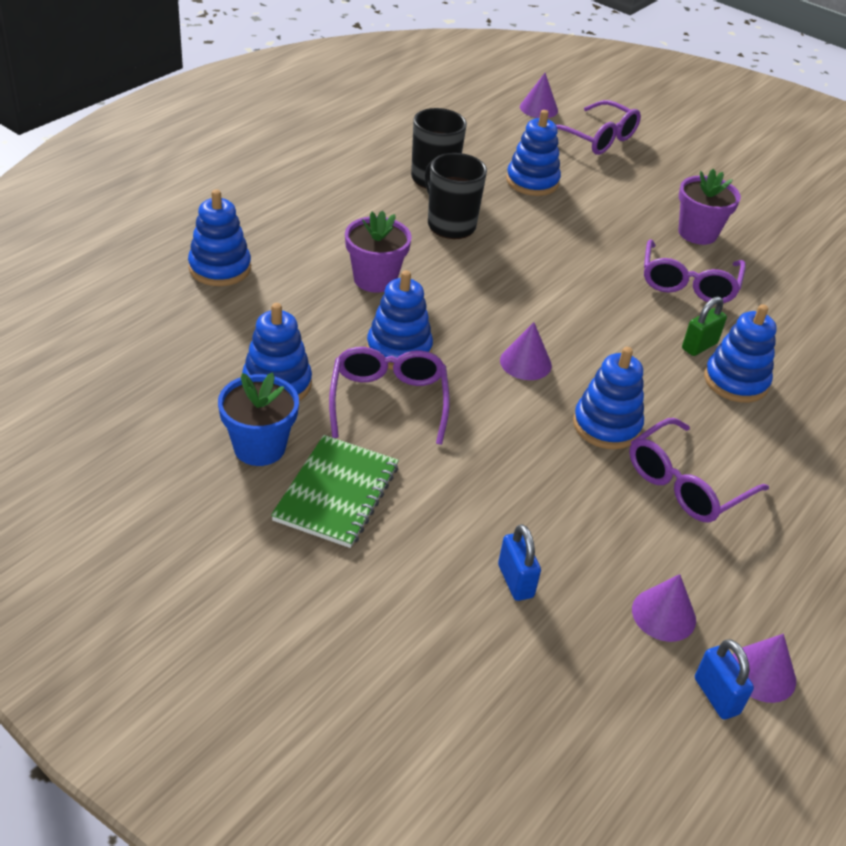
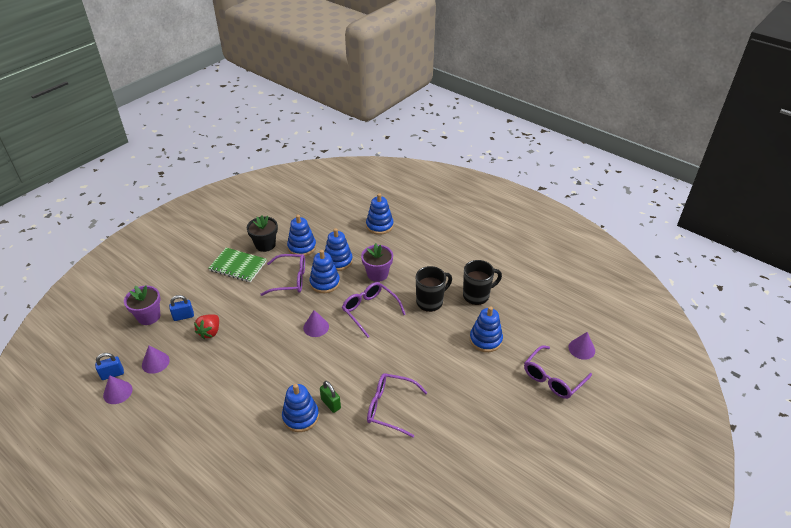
camera: 95 degrees right, 0 degrees up
(259, 447) = (265, 245): blue flower pot -> black flower pot
(559, 525) = (210, 332): none -> red strawberry
(606, 425) = (269, 354): blue stacking toy -> blue stacking toy (338, 261)
(686, 484) = (227, 381): purple glasses -> purple glasses (370, 311)
(697, 233) = (447, 421): purple flower pot -> purple flower pot (149, 316)

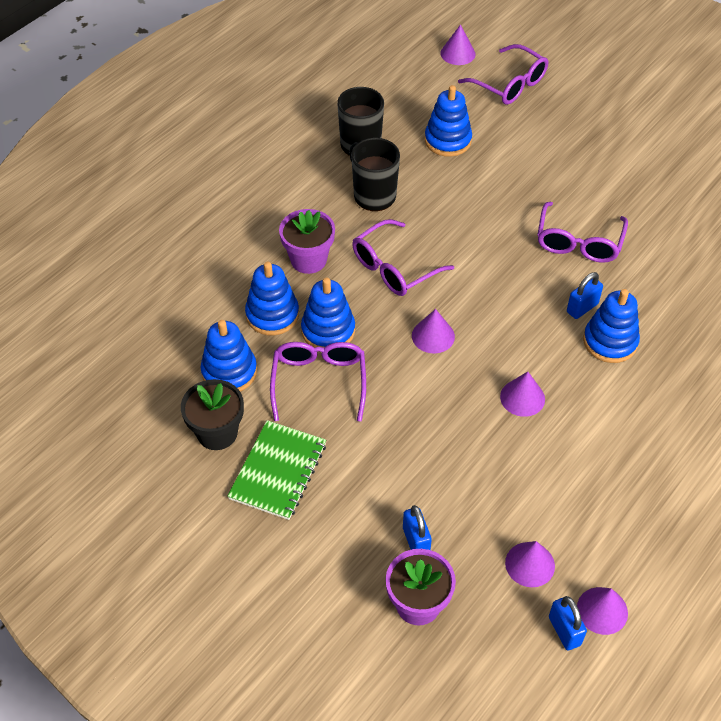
camera: 90 degrees left, 10 degrees up
(210, 332) = (453, 489): red strawberry -> none
(264, 366) = (522, 397): none -> purple cone
(331, 404) = (582, 308): green padlock -> blue padlock
(379, 226) = (179, 259): blue stacking toy -> none

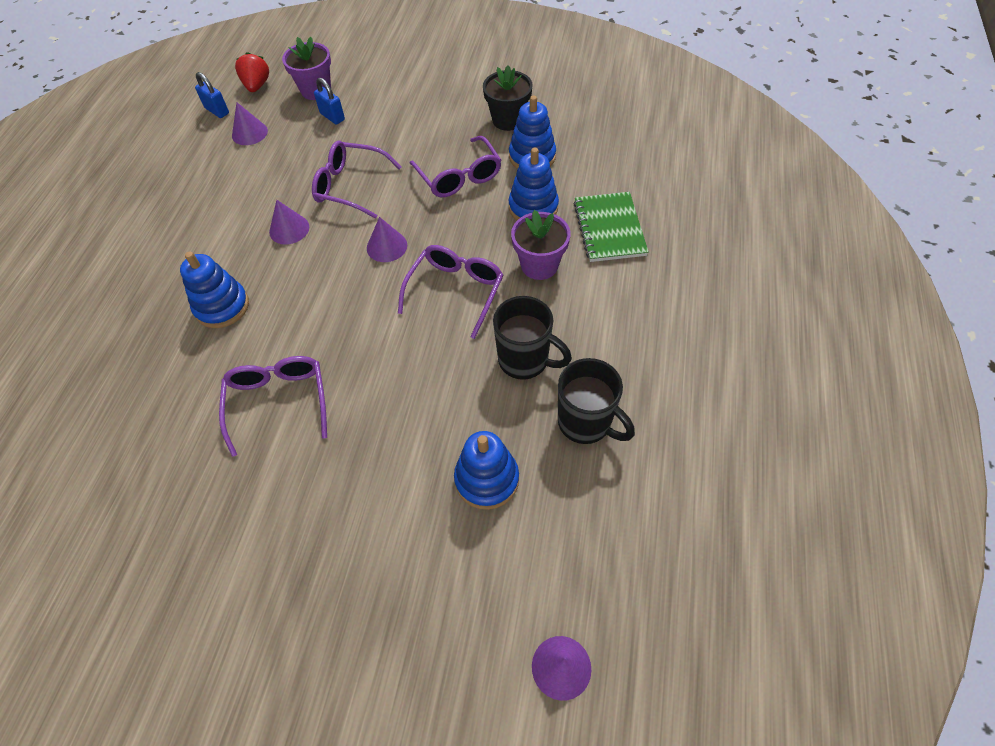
camera: 155 degrees right, 5 degrees up
(278, 471) = (449, 116): green notebook -> green notebook (609, 228)
(328, 330) = (478, 214): blue stacking toy -> none
(496, 658) = (257, 86): none -> red strawberry
(509, 84) = (454, 634): purple glasses -> purple glasses (350, 186)
(582, 308) = (257, 328): blue padlock -> none
(602, 610) = (194, 128): purple cone -> none

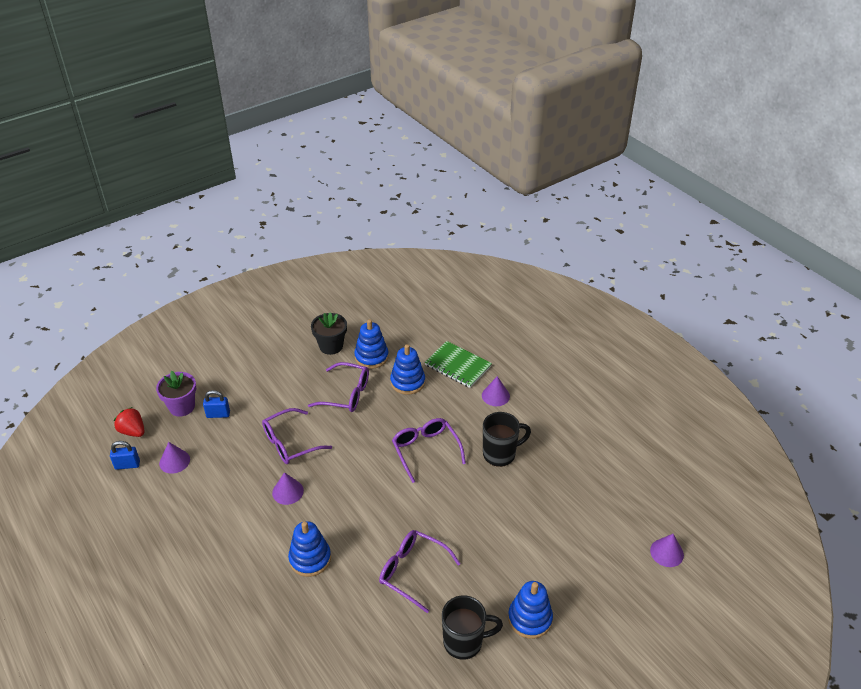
camera: 50 degrees left, 15 degrees down
(387, 246) = (358, 457): purple cone -> purple cone (495, 395)
(487, 479) = (551, 515): blue stacking toy -> blue stacking toy (530, 618)
(539, 265) = (448, 407): purple flower pot -> none
(586, 423) = (559, 458): black mug -> black mug (464, 642)

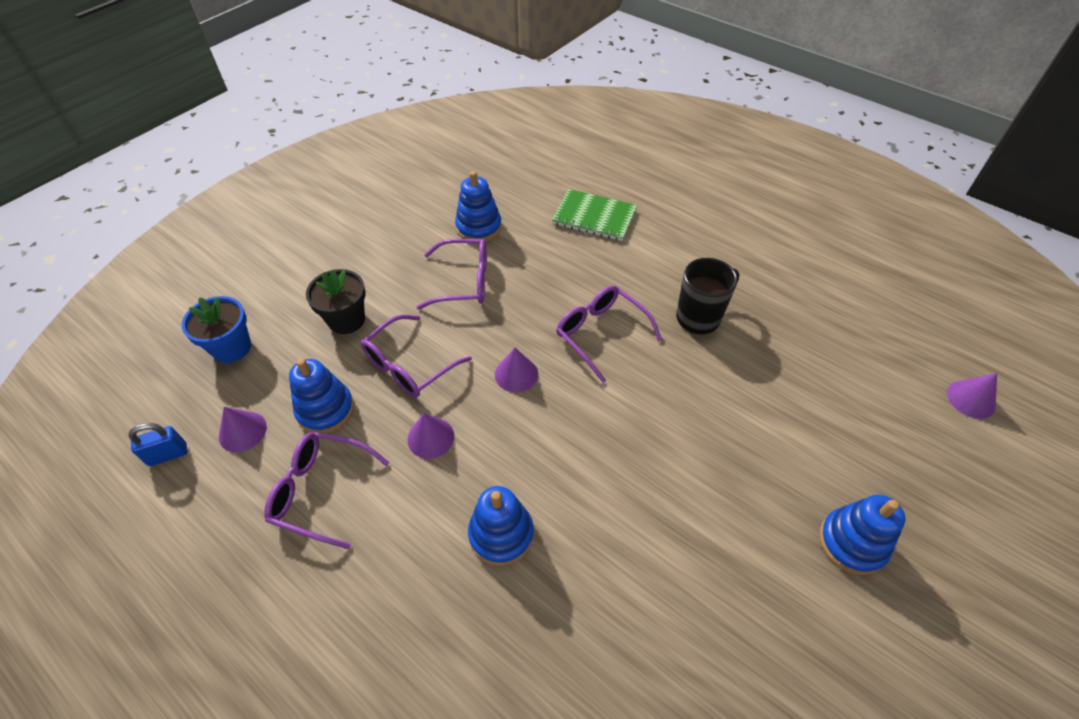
camera: 15 degrees left, 10 degrees up
(133, 431) = (164, 400): red strawberry -> none
(182, 407) = (232, 348): purple flower pot -> blue flower pot
(218, 414) = (290, 347): blue padlock -> none
(331, 346) = (419, 224): black flower pot -> black flower pot (346, 320)
(407, 382) = (539, 249): blue stacking toy -> blue stacking toy (325, 410)
(413, 572) = (659, 514): purple glasses -> purple glasses (321, 491)
(464, 642) = (781, 607): black mug -> none
(495, 395) = (658, 244): purple cone -> purple cone (516, 374)

